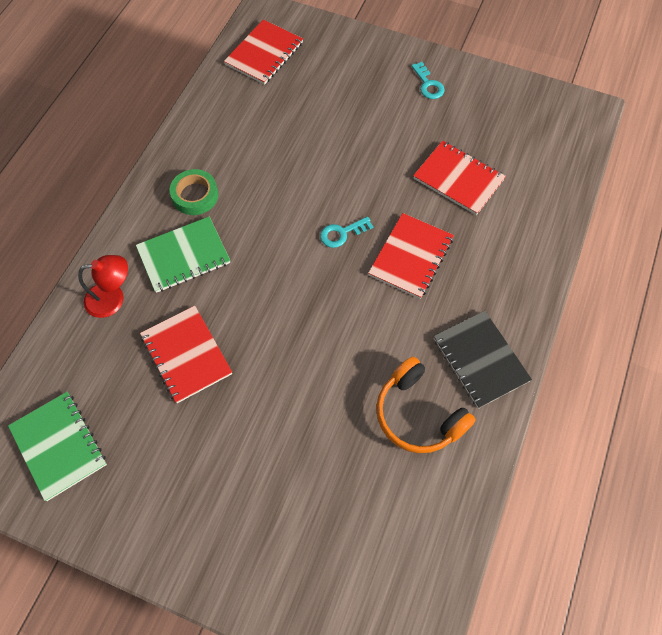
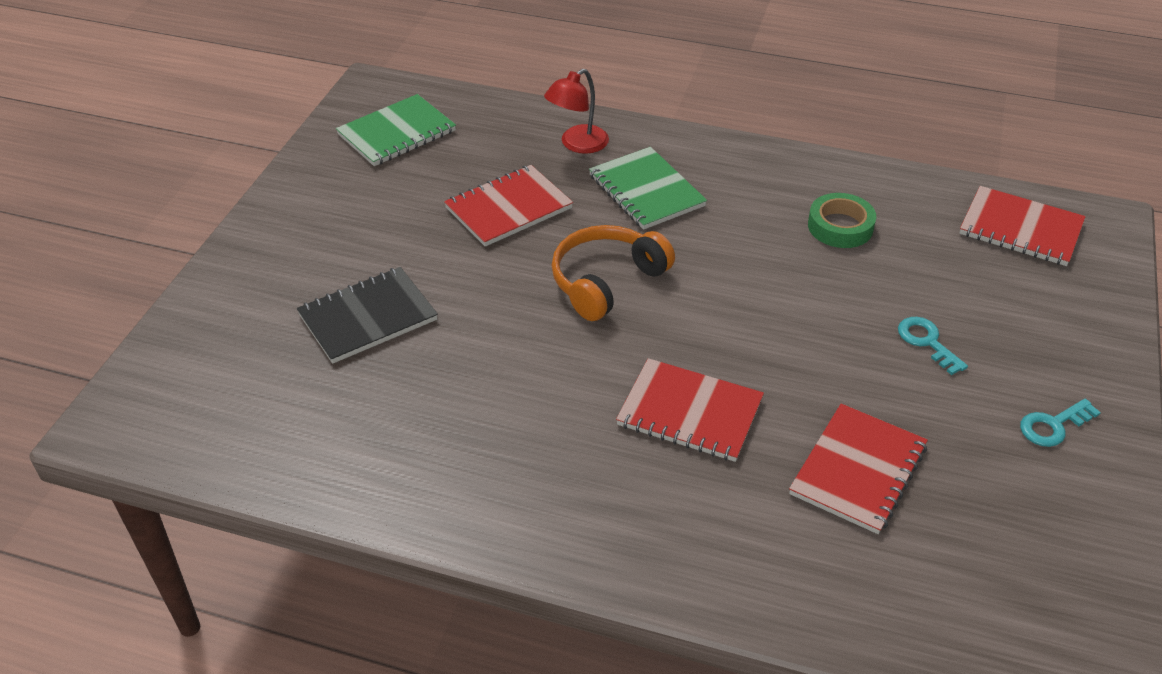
camera: 85 degrees right, 20 degrees down
(113, 298) = (577, 144): red lamp -> red lamp turned 60 degrees clockwise
(195, 195) = (741, 190): green tape -> green tape (840, 226)
(342, 233) = (714, 333): turquoise key -> turquoise key (927, 342)
(418, 414) = (432, 428): orange headphones -> orange headphones (606, 281)
(480, 360) = (520, 500): black notebook -> black notebook (368, 317)

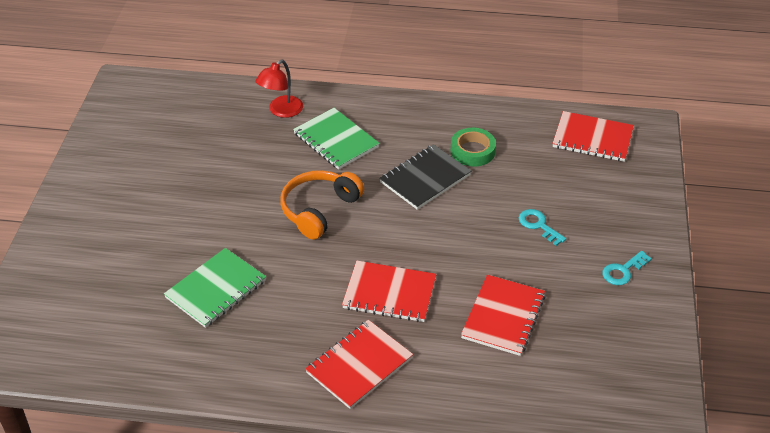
camera: 10 degrees left, 0 degrees up
(368, 317) = (157, 256): black notebook -> black notebook (425, 179)
(397, 133) = (148, 117): green notebook -> green notebook (216, 289)
(509, 208) = (241, 165): red notebook -> red notebook (359, 365)

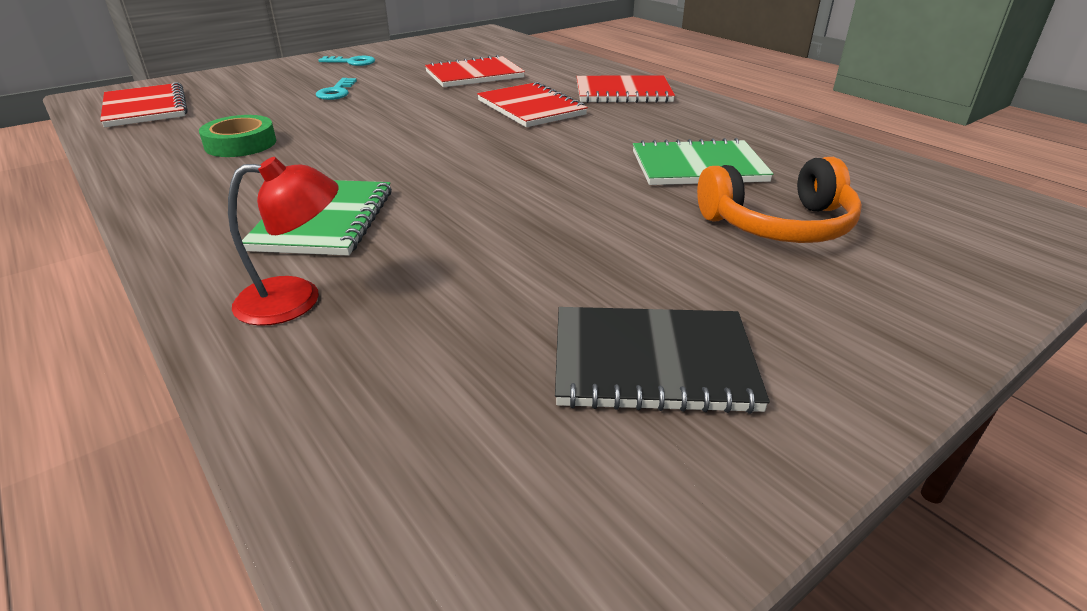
camera: 135 degrees left, 10 degrees down
(319, 210) = (483, 173): orange headphones -> orange headphones (779, 225)
(425, 179) = (333, 147): black notebook -> black notebook (652, 362)

